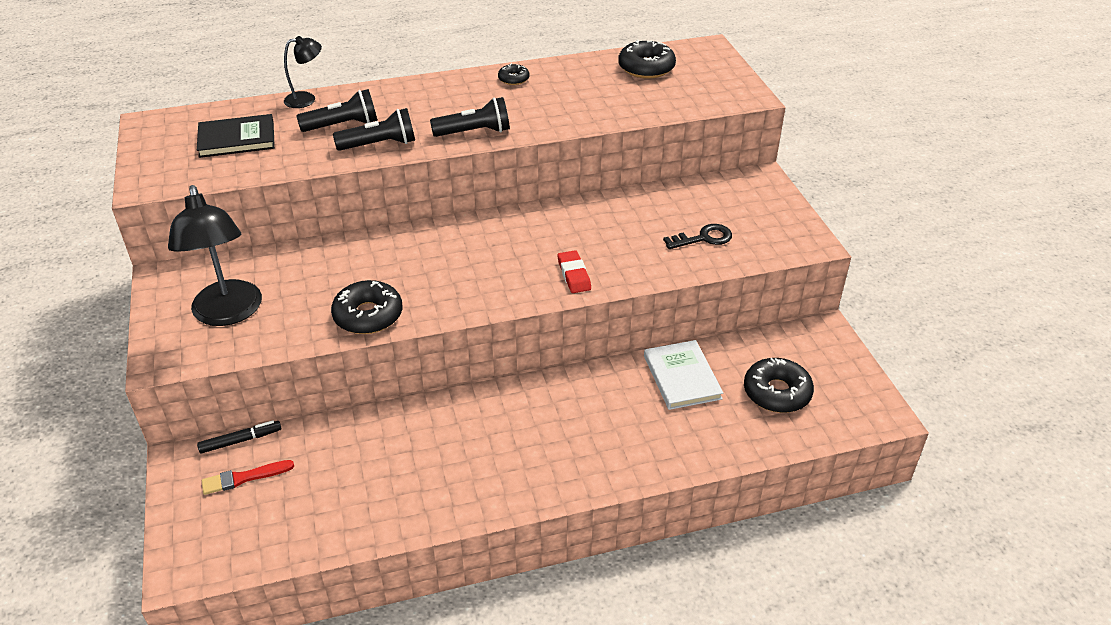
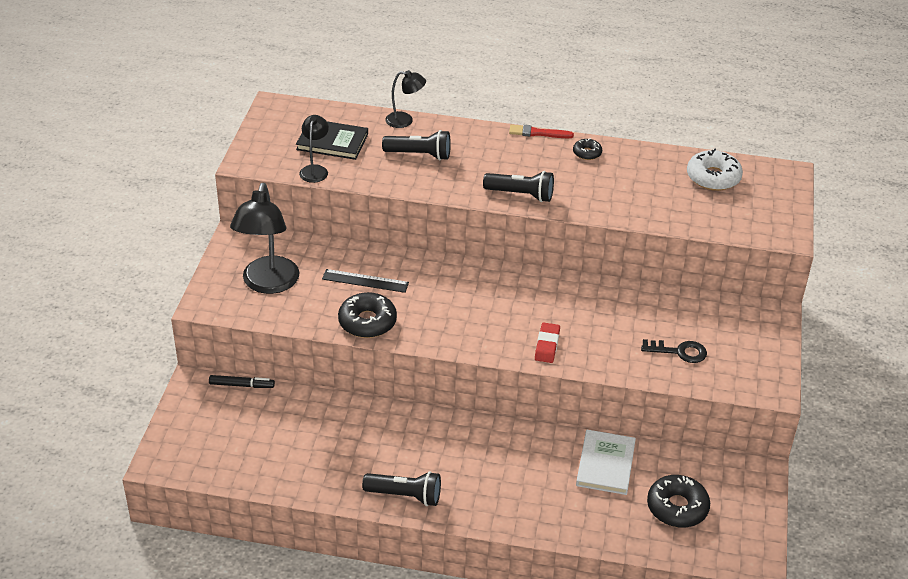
camera: 25 degrees right, 0 degrees up
(233, 171) = (315, 170): none -> black lamp
(244, 478) = (231, 414): red brush -> red brush (538, 133)
(340, 275) = (365, 281): none -> black ruler
(379, 144) = (438, 182): black flashlight -> black flashlight (405, 495)
(646, 68) = (713, 177): black donut -> white donut

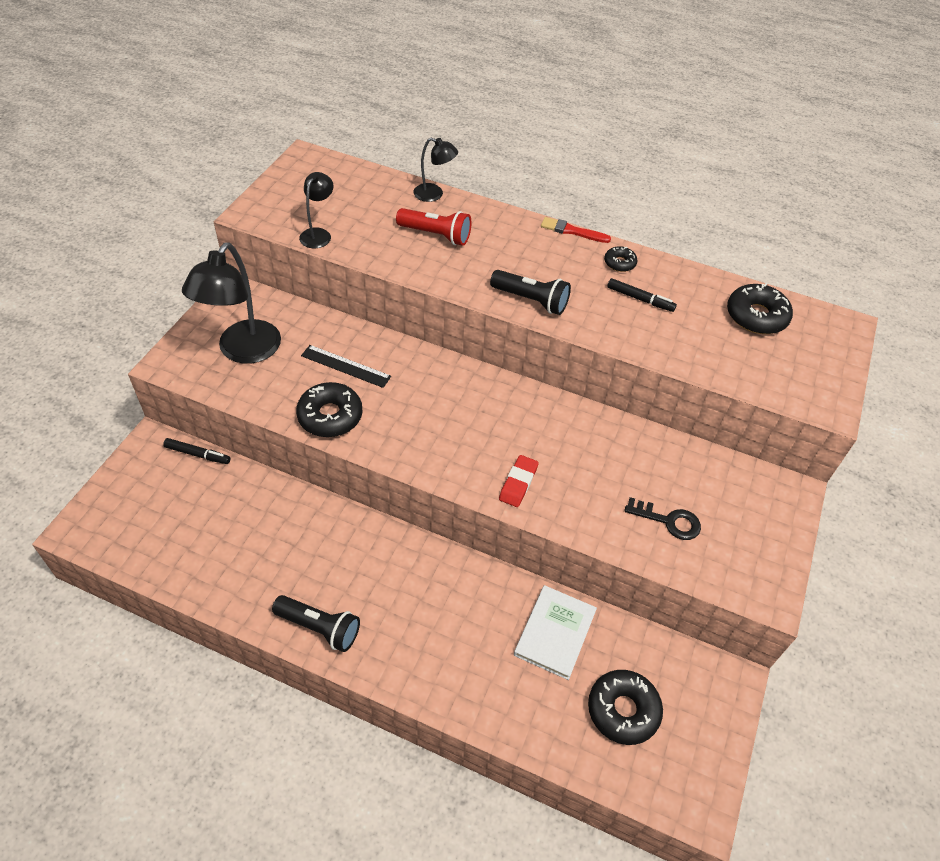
camera: 10 degrees right, 10 degrees up
(332, 142) = (349, 205): black book -> none
(419, 155) = (436, 235): black flashlight -> red flashlight
(612, 179) = (640, 299): none -> black marker
(713, 177) = (756, 316): white donut -> black donut

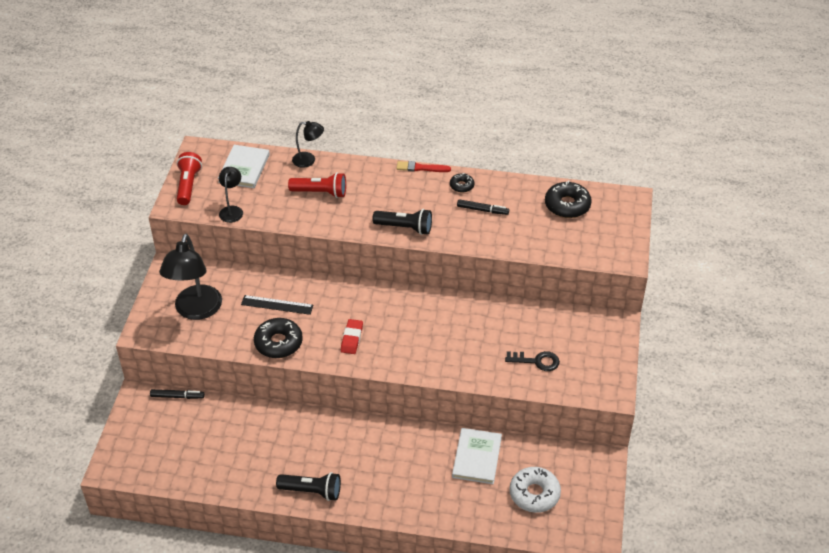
camera: 10 degrees left, 5 degrees down
(277, 194) = (188, 185): none -> red flashlight
(352, 188) = (244, 168): none -> white book
(518, 483) = (427, 359): red eraser -> red eraser (352, 338)
(623, 710) = (534, 494): black donut -> white donut

